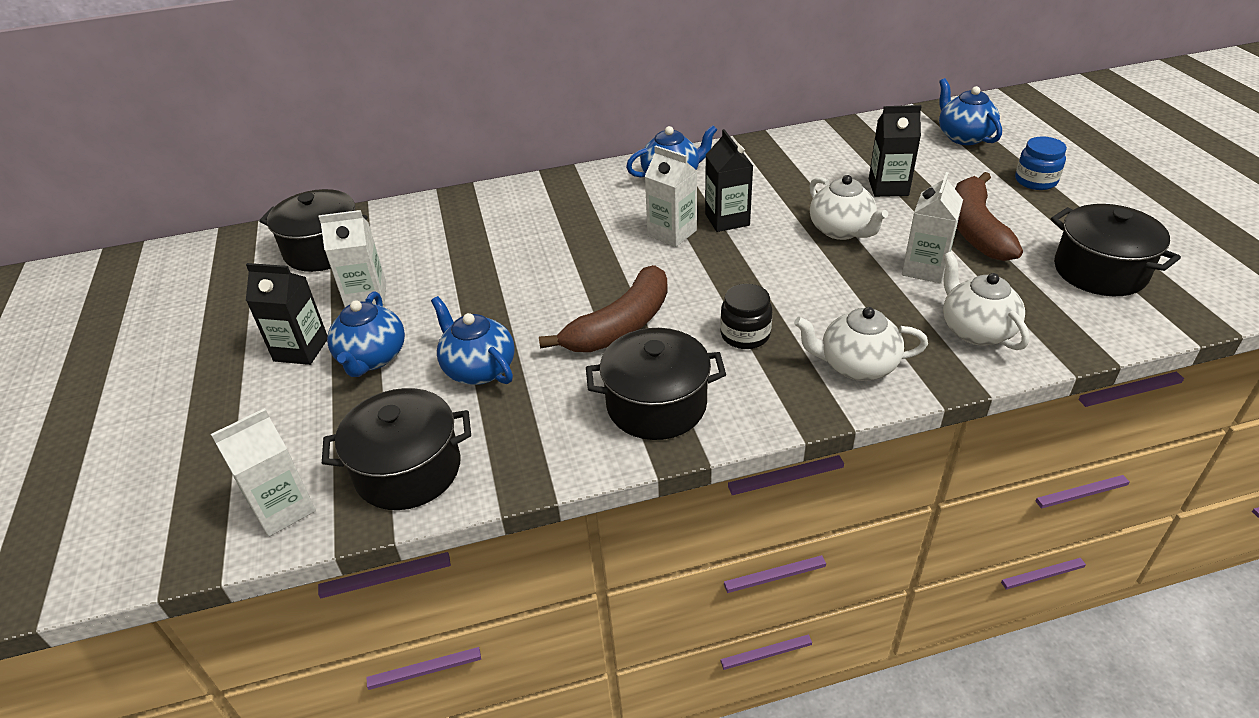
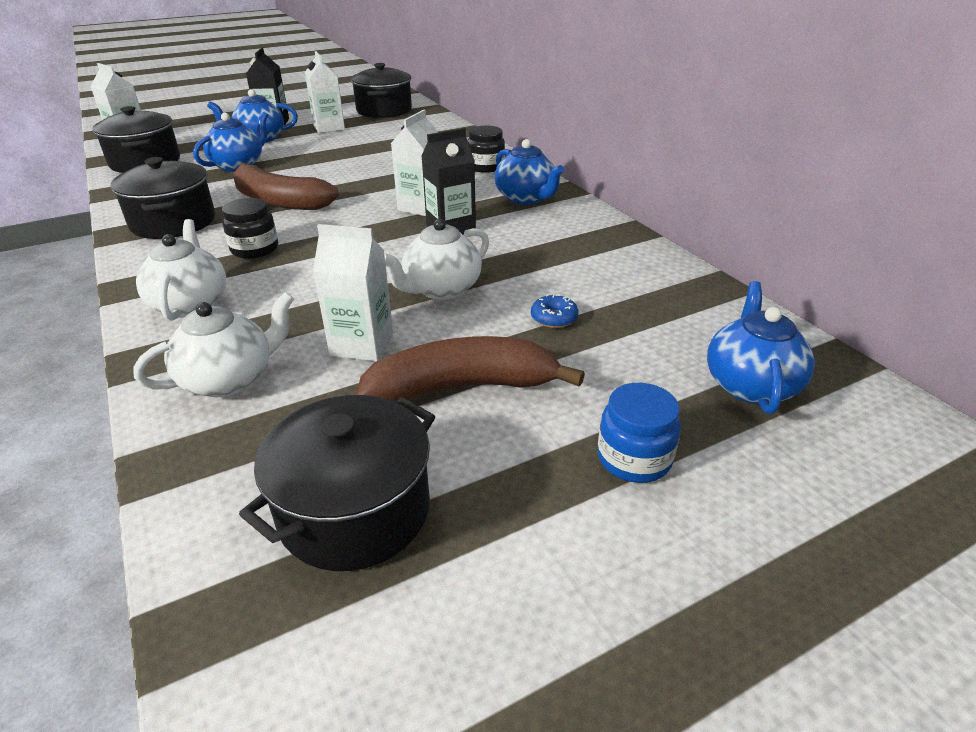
camera: 75 degrees right, 5 degrees down
(580, 191) = (486, 167): none -> black jar
(888, 187) = (554, 318): black carton -> blue donut
(963, 136) = (750, 385): blue teapot -> blue teapot turned 45 degrees counterclockwise

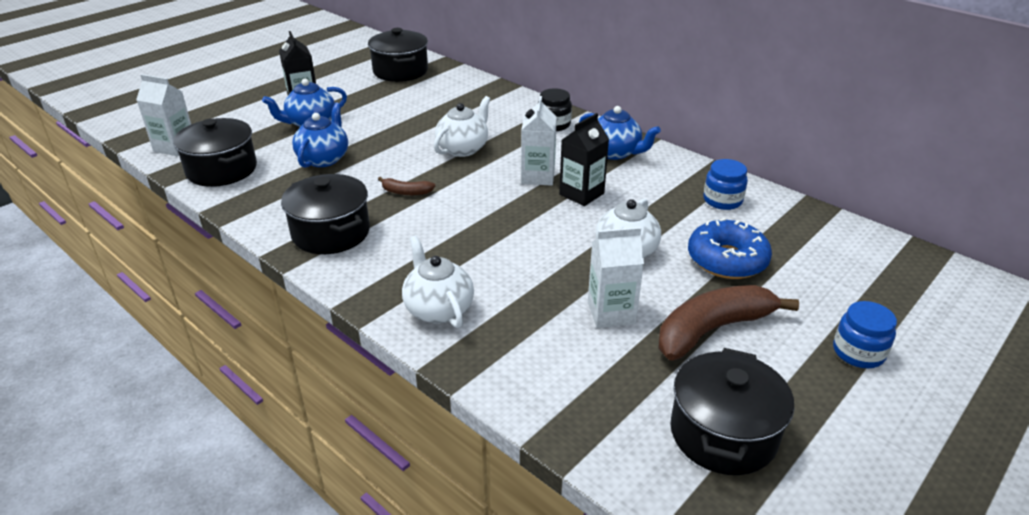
camera: 20 degrees left, 0 degrees up
(229, 379) = (541, 365): white teapot -> white teapot (463, 148)
(255, 249) = (437, 246): black jar -> none
(279, 201) = (406, 192): brown banana -> brown banana, size x0.47
(329, 127) = (366, 100): white carton -> none
(554, 318) = (727, 260): blue donut -> blue donut, size x2.20
(606, 259) = (722, 200): none -> blue jar
(750, 385) = (887, 283): blue teapot -> none

